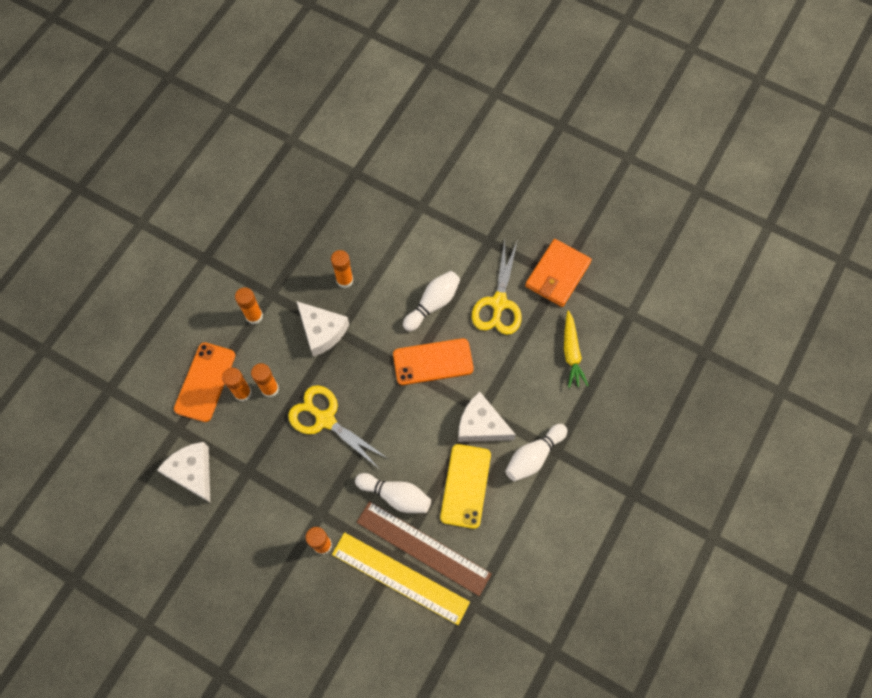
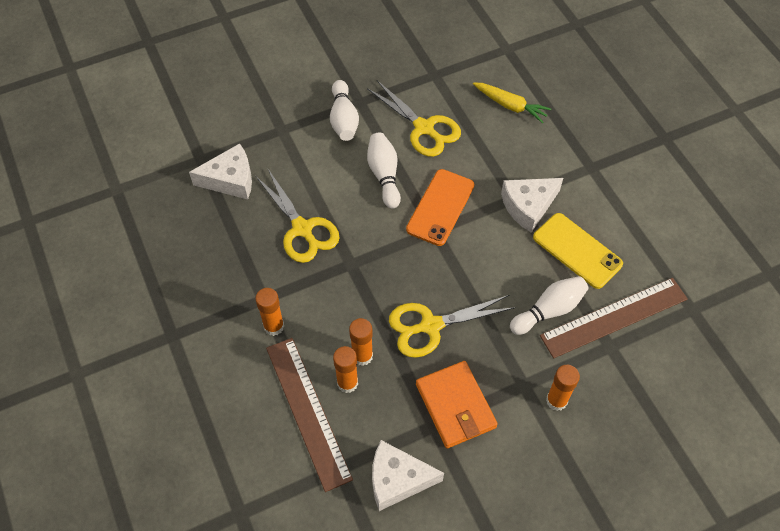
camera: 55 degrees left, 10 degrees down
(205, 382) = (308, 411): orange phone -> brown ruler
(322, 331) = (338, 277): white cheese -> white cheese (230, 180)
(345, 280) = (302, 229): orange glue stick -> yellow scissors
(400, 578) = (631, 353): yellow ruler -> none
(534, 456) = (584, 185): white bowling pin -> white bowling pin (343, 119)
(557, 274) = (431, 74): orange wallet -> orange wallet (455, 406)

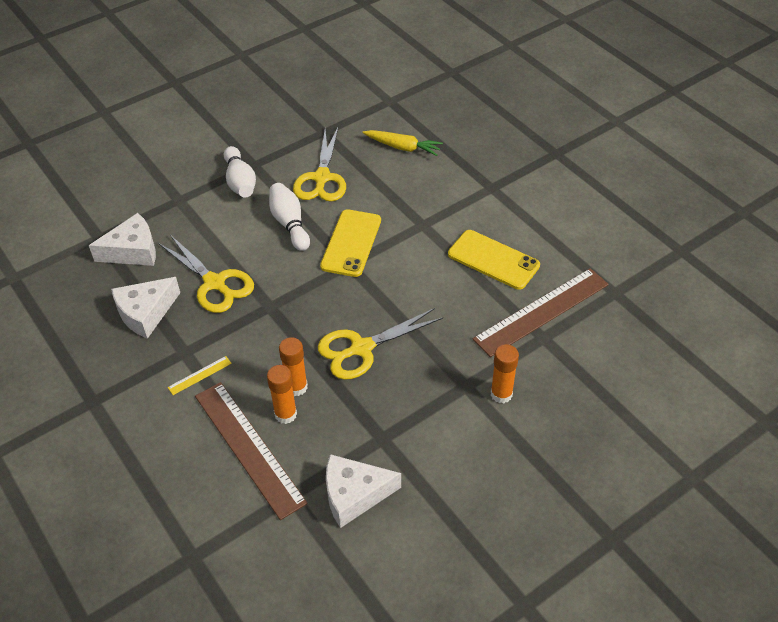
camera: 10 degrees left, 10 degrees down
(274, 326) = (199, 375): orange glue stick -> yellow ruler
(424, 128) = (322, 178): yellow scissors -> yellow scissors turned 60 degrees clockwise
(440, 207) = (351, 243): orange phone -> yellow phone
(455, 406) = (401, 416): orange wallet -> none
(528, 206) = (437, 229): white cheese -> white cheese (145, 313)
(549, 310) = (477, 316): white bowling pin -> none

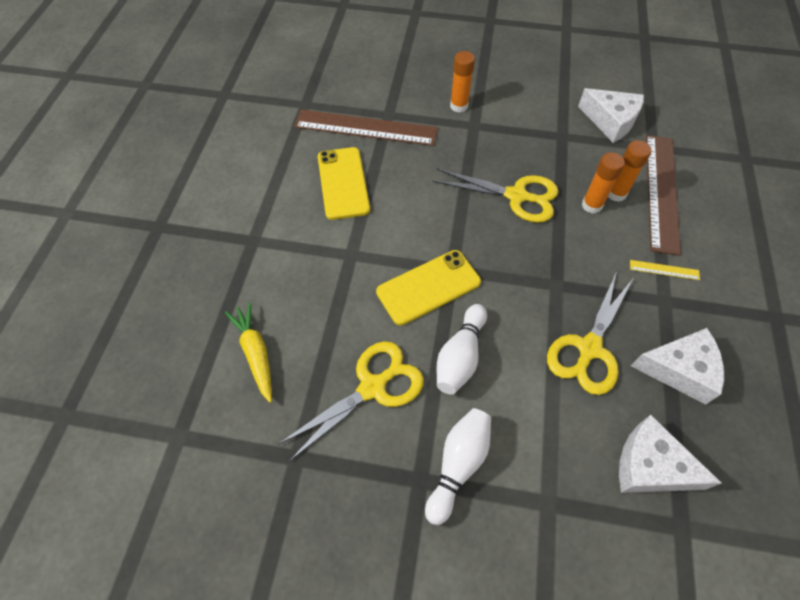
camera: 135 degrees left, 10 degrees up
(214, 283) = (589, 348): yellow scissors -> yellow scissors turned 150 degrees counterclockwise

